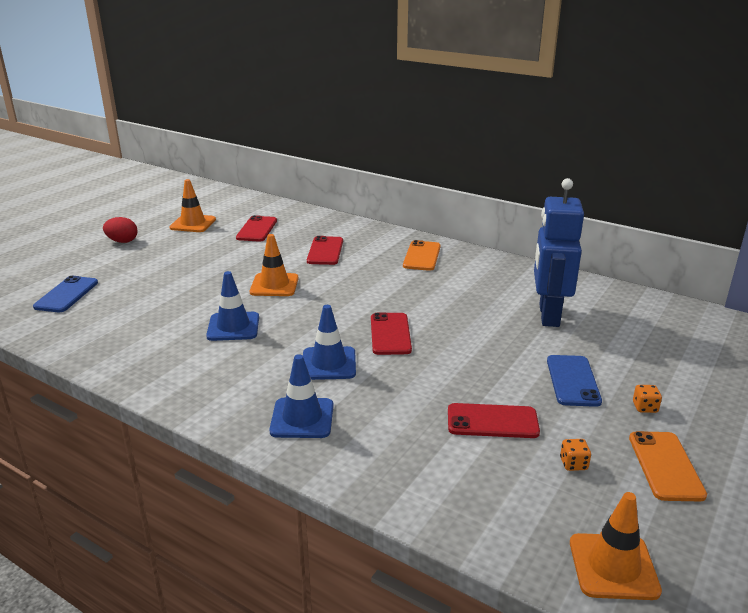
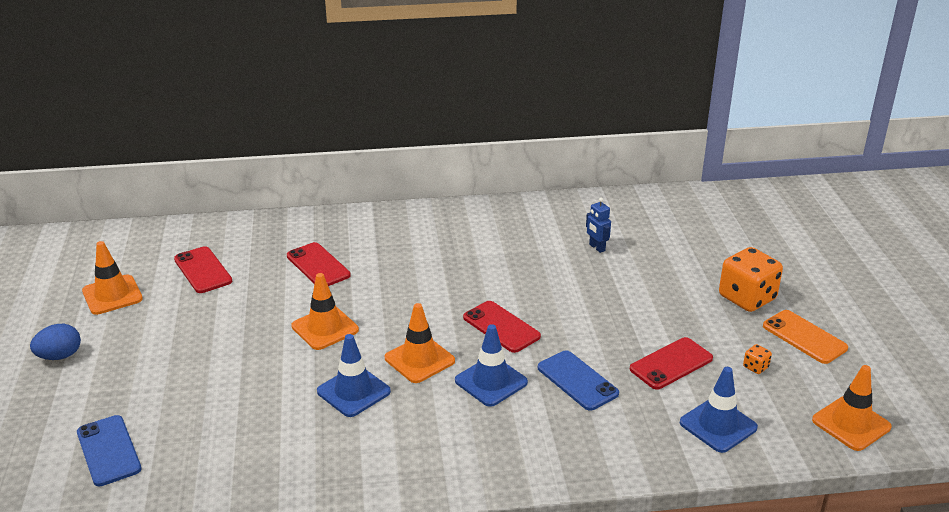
camera: 40 degrees left, 5 degrees up
(122, 241) = (60, 356): red egg -> blue egg
(302, 418) = (539, 440): blue traffic cone -> blue traffic cone (718, 425)
(303, 328) = (419, 359): none -> orange traffic cone
(422, 256) = (419, 231): orange phone -> none
(548, 315) = (597, 247): blue robot -> blue robot, size x0.41
(572, 381) = (681, 300): blue phone -> blue phone (577, 381)
(645, 407) = (747, 298): orange dice -> orange dice, size x2.40

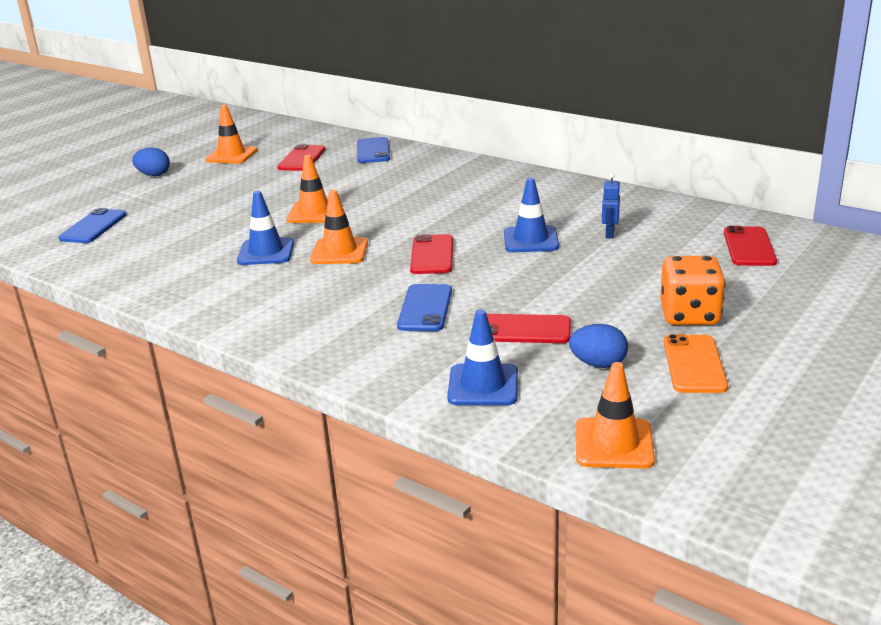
camera: 45 degrees right, 5 degrees down
(263, 234) = (373, 151): none -> blue phone
(318, 266) = (375, 178): red phone -> red phone (749, 247)
(491, 381) = (362, 283): blue traffic cone -> blue traffic cone (531, 240)
(755, 367) = (598, 364): orange dice -> blue egg

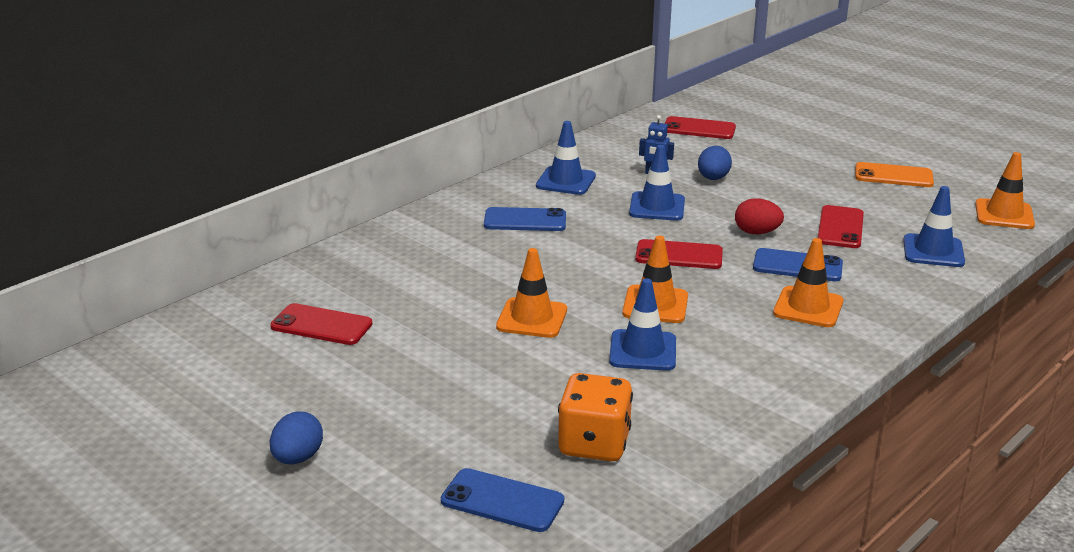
camera: 85 degrees left, 0 degrees up
(231, 155) = (257, 385): orange traffic cone -> orange traffic cone (808, 307)
(373, 151) = (331, 273): blue phone -> blue phone (525, 220)
(493, 287) = (756, 232): none -> red egg
(567, 200) = (565, 181): none -> blue traffic cone
(598, 364) = (895, 206): blue egg -> blue egg (713, 178)
(689, 315) = (817, 166): orange dice -> orange dice (594, 444)

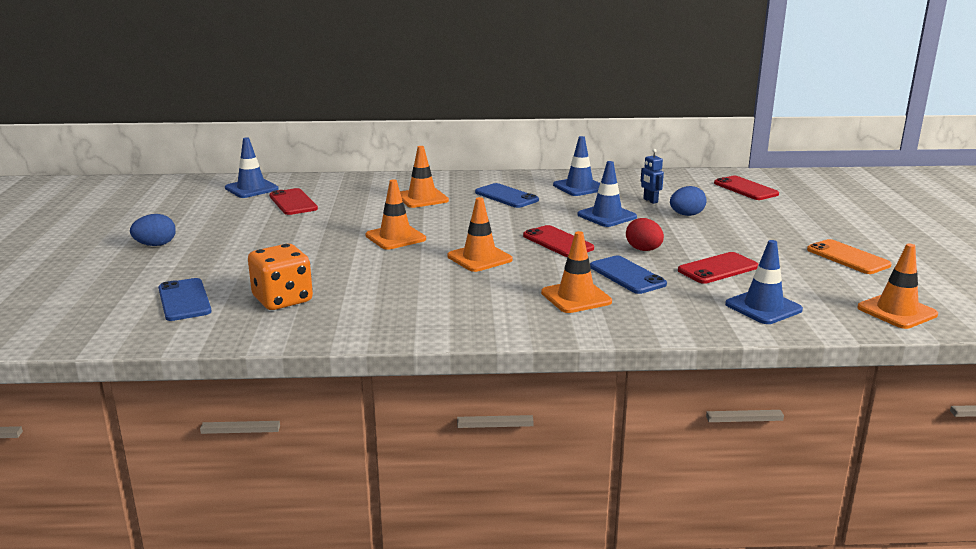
camera: 45 degrees right, 5 degrees down
(449, 258) = (422, 198): none -> orange traffic cone
(643, 351) = (415, 274): blue traffic cone -> blue traffic cone (251, 188)

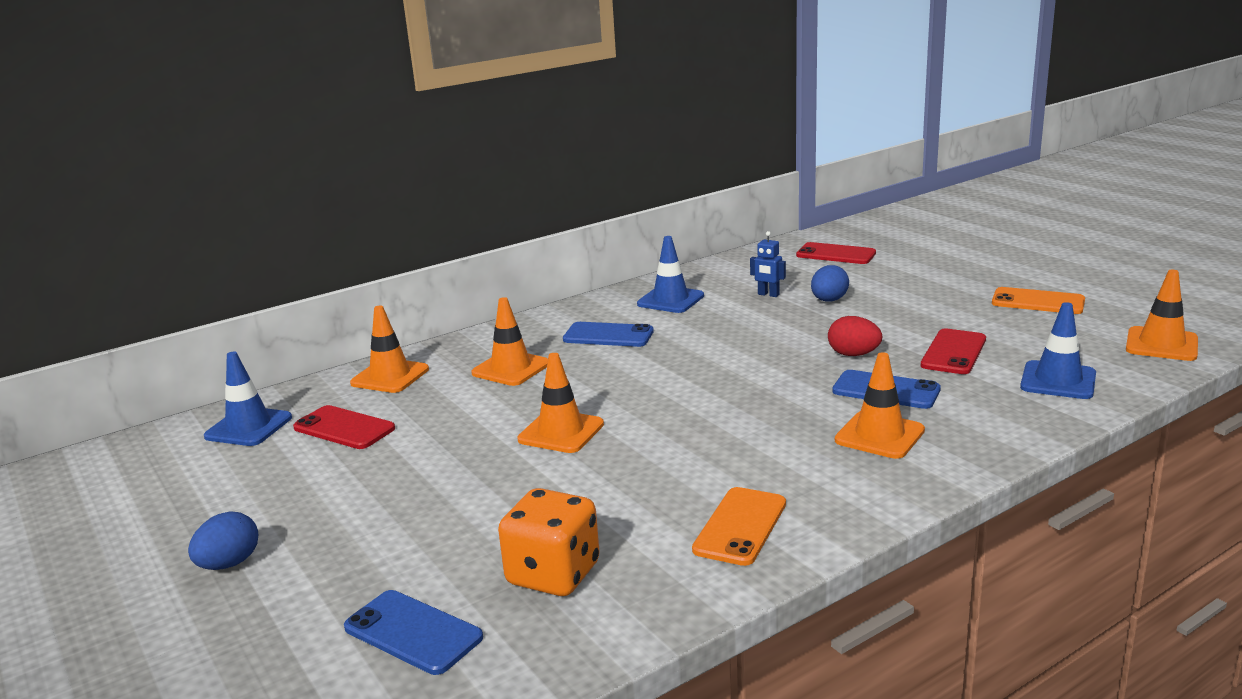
camera: 30 degrees left, 0 degrees up
(411, 313) = (740, 526): none -> orange phone
(479, 258) = (703, 424): orange traffic cone -> orange traffic cone (390, 376)
(558, 242) = (754, 374): red phone -> none
(607, 216) = (754, 326): blue traffic cone -> none

